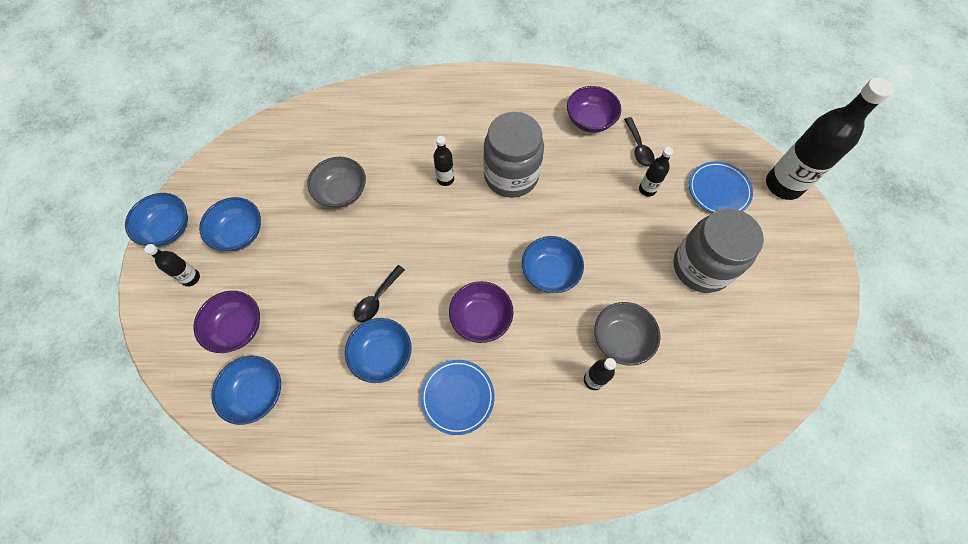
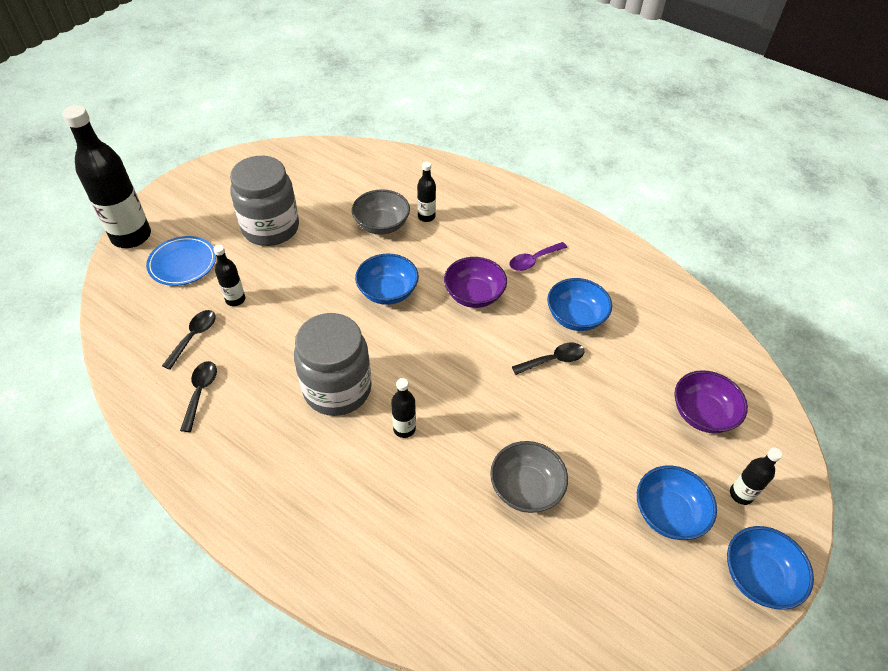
camera: 145 degrees left, 15 degrees down
(256, 393) = (700, 351): blue bowl -> none
(457, 397) = (533, 260): blue plate -> purple spoon
(590, 120) = (200, 392): purple bowl -> black spoon

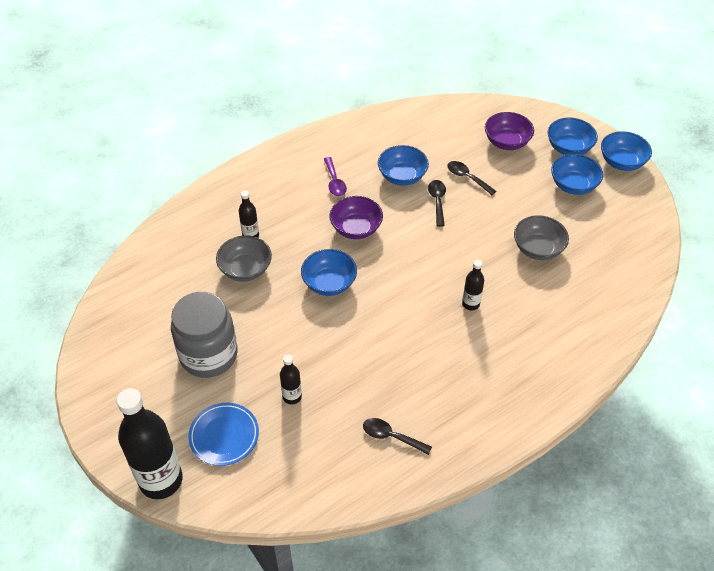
camera: 70 degrees left, 0 degrees up
(194, 337) = (325, 435): black spoon -> black spoon (467, 178)
(337, 389) = (420, 338): grey jar -> none
(741, 494) = (569, 148): black bottle -> blue bowl

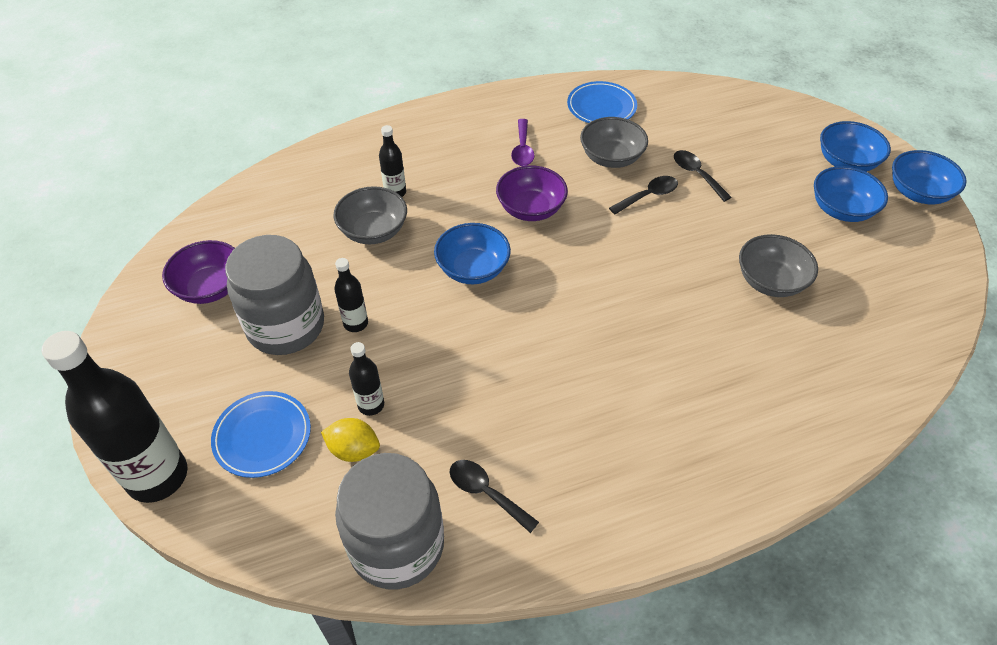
camera: 15 degrees right, 0 degrees up
(291, 430) = (354, 450): none -> yellow lemon
(344, 484) = (397, 545): none -> grey jar
(382, 136) = (601, 107): none -> blue plate
(402, 176) = (611, 158): blue bowl -> grey bowl
(437, 201) = (648, 196): black spoon -> black spoon turned 45 degrees clockwise
(470, 304) = (655, 335): black bottle -> black bottle (356, 323)
(507, 142) = (762, 141): purple bowl -> purple bowl (210, 287)

